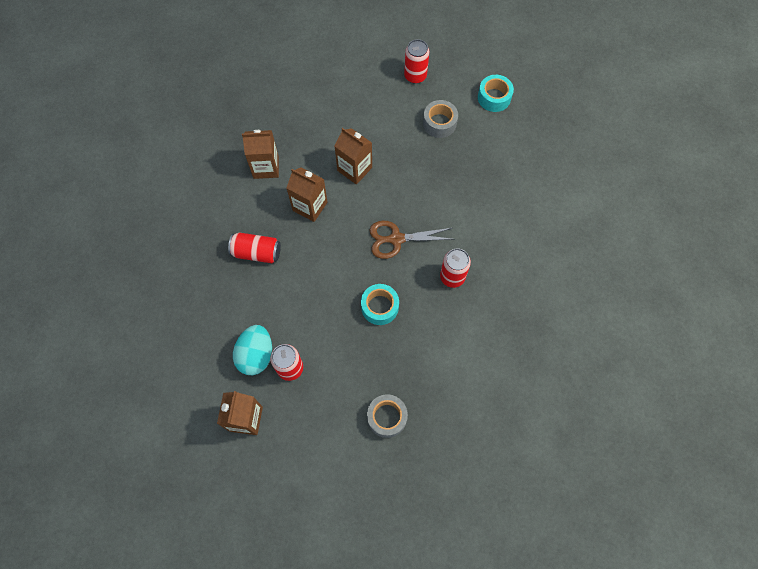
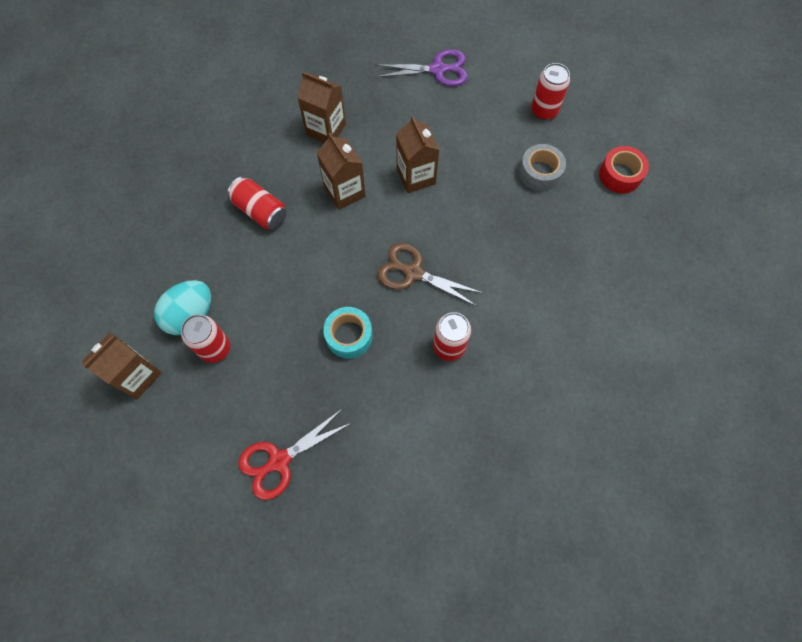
camera: 30 degrees right, 0 degrees up
(320, 81) = (437, 69): none -> purple scissors
(387, 417) = (279, 460): grey tape -> red scissors
(494, 97) = (620, 175): turquoise tape -> red tape

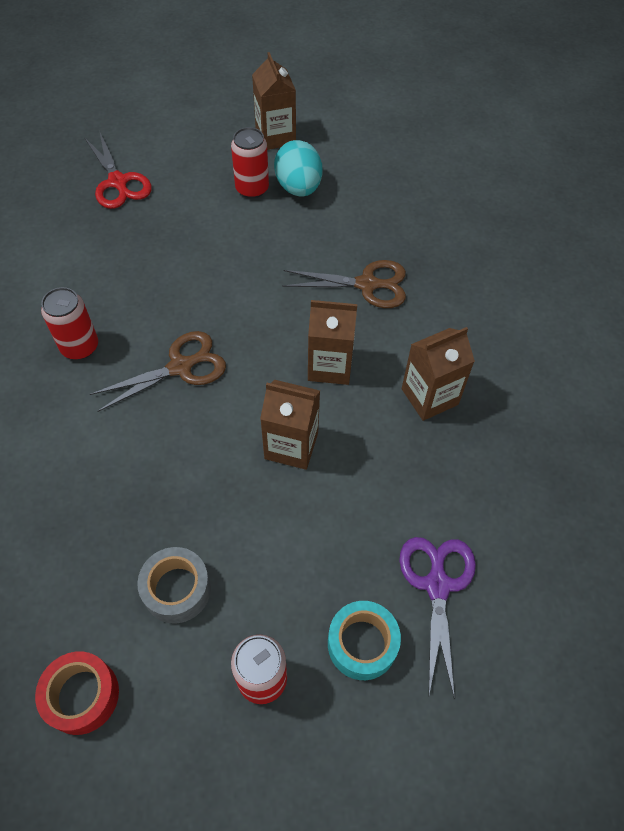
camera: 125 degrees right, 10 degrees down
(260, 211) = (367, 284): red can -> brown scissors
(279, 460) = (118, 182): red scissors -> red scissors turned 150 degrees clockwise
(349, 336) = (170, 279): turquoise tape -> turquoise tape (362, 644)
(437, 69) = (437, 585): purple scissors -> purple scissors turned 150 degrees clockwise

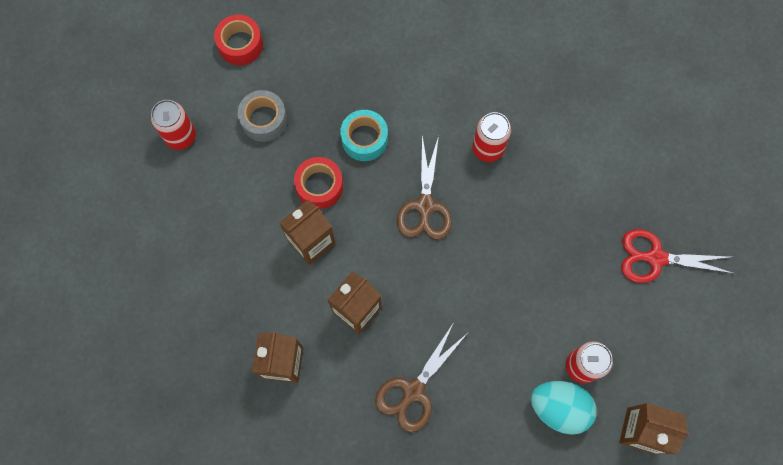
camera: 125 degrees right, 15 degrees up
(223, 475) = (319, 186): none -> red tape
(362, 644) = (158, 200): turquoise tape -> turquoise tape (364, 139)
(437, 585) = (156, 267): purple scissors -> none

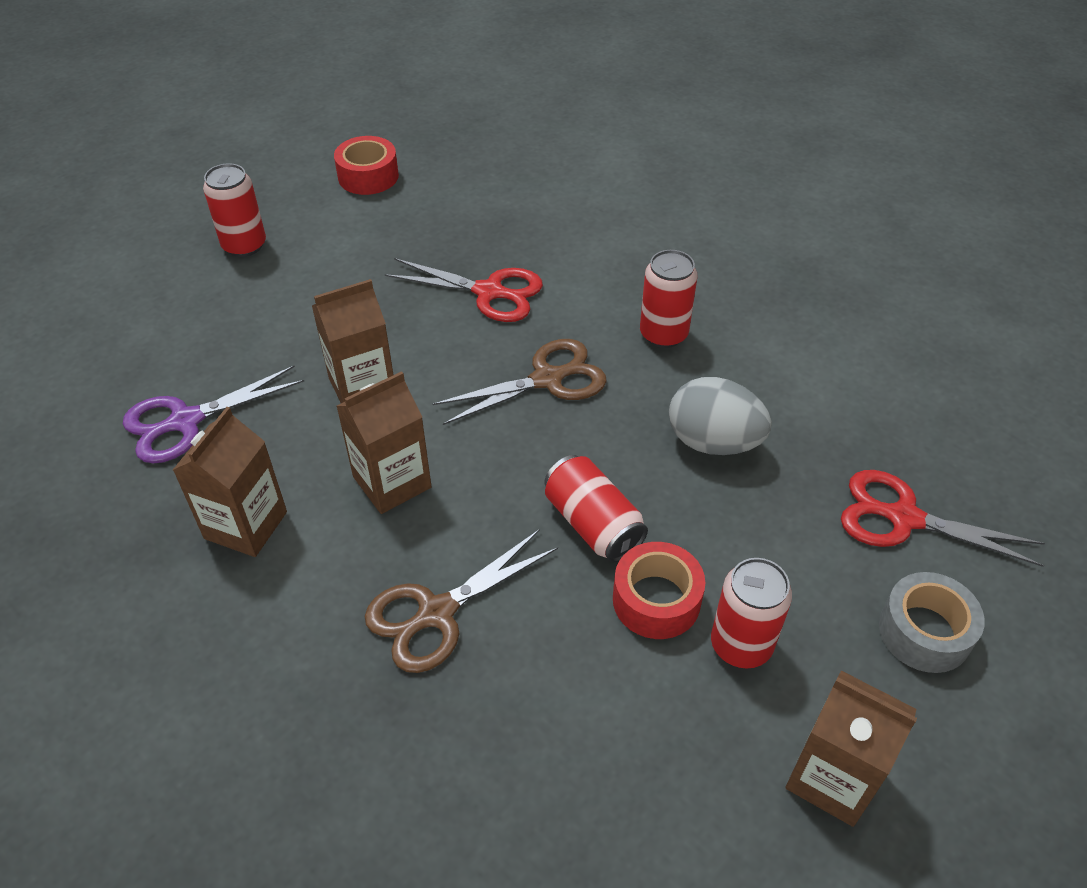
camera: 15 degrees right, 25 degrees down
(212, 297) = (186, 421): none -> purple scissors
(264, 120) = (361, 249): grey tape -> grey tape (924, 632)
(319, 186) = (403, 329): red tape -> red tape (656, 600)
(364, 139) = (489, 292): turquoise tape -> red scissors
(425, 206) = (547, 379): brown scissors -> brown scissors turned 135 degrees counterclockwise
(482, 308) = (593, 524): none -> red can
(538, 230) = (713, 442): none -> grey egg
(559, 408) = (683, 701): turquoise egg -> none

